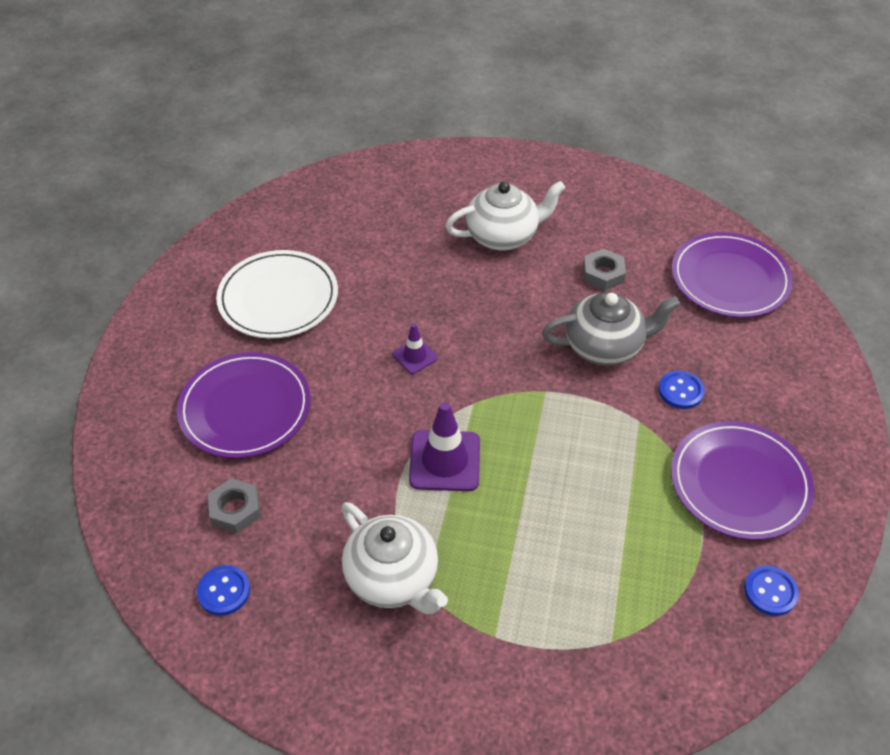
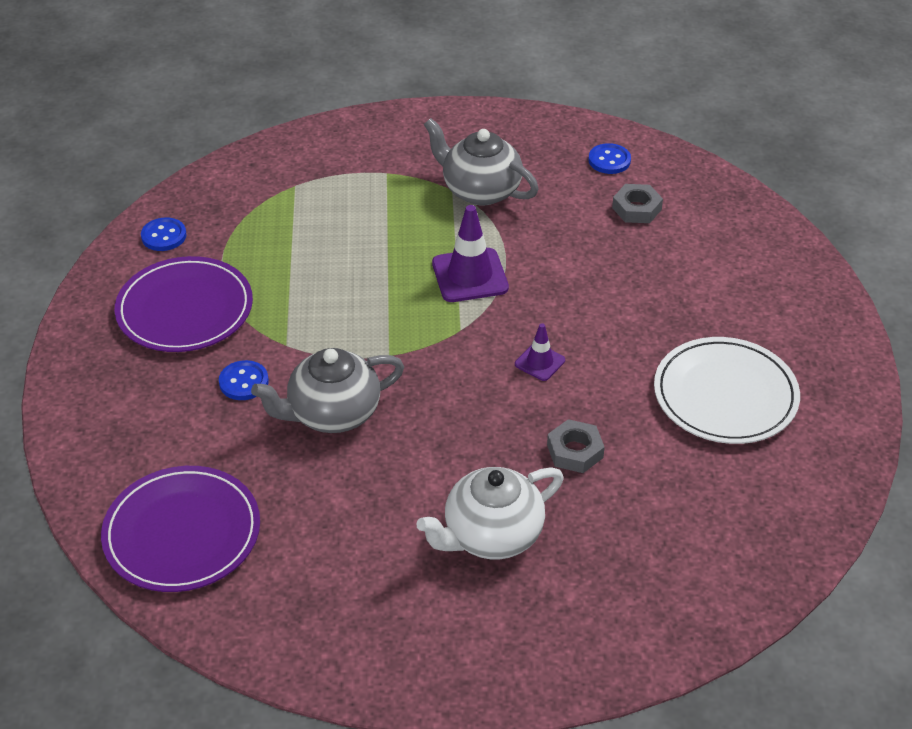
camera: 165 degrees right, 5 degrees down
(245, 408) = (683, 282): purple plate -> none
(393, 578) = (480, 190): white teapot -> grey teapot
(603, 274) = (348, 506): grey nut -> grey nut (575, 451)

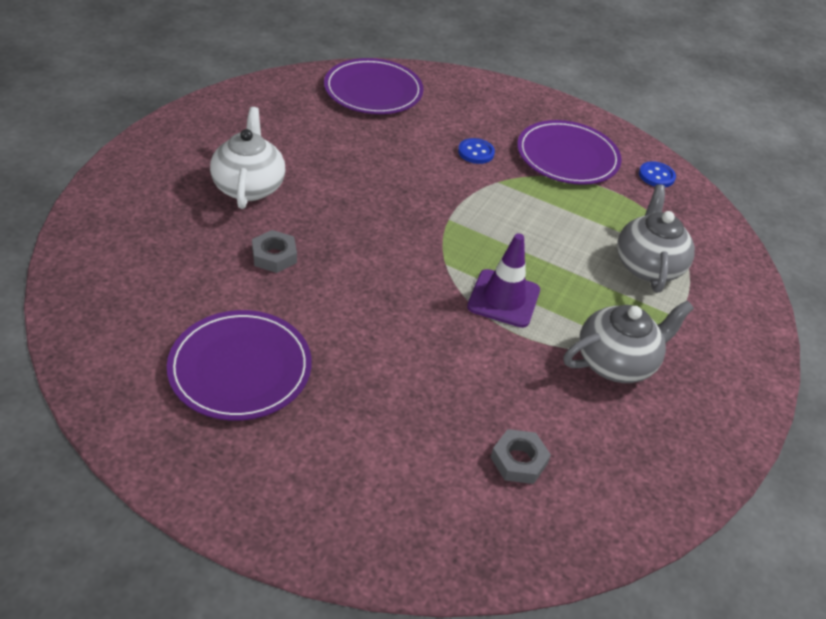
camera: 115 degrees right, 0 degrees up
(332, 413) = (414, 173): grey teapot -> grey teapot (647, 266)
(540, 362) = (374, 285): purple traffic cone -> none
(609, 160) = (611, 487): blue button -> none
(725, 395) = (240, 368): white plate -> purple plate

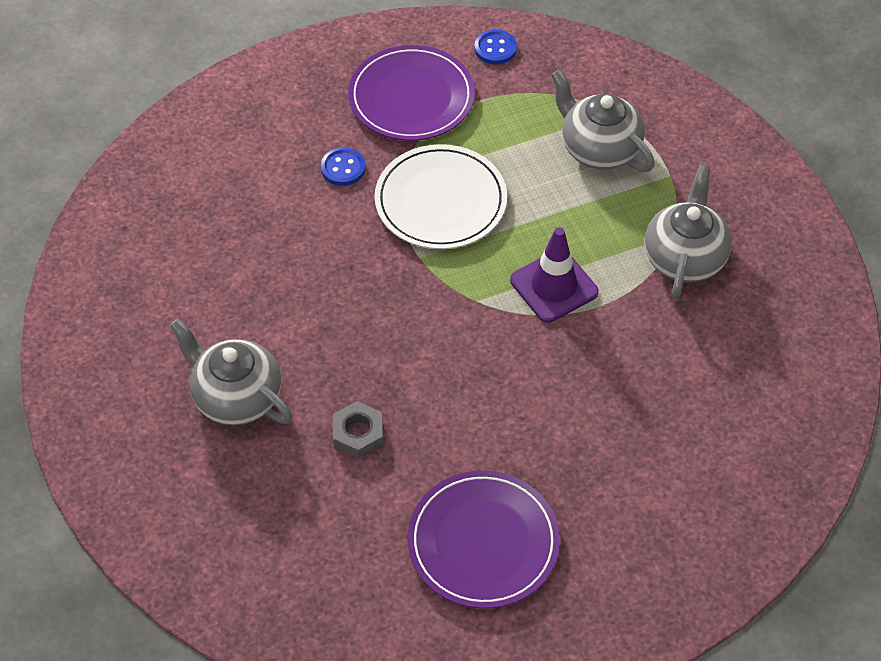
camera: 45 degrees left, 10 degrees up
(249, 187) = (236, 397): white teapot -> grey teapot
(373, 91) = (167, 189): purple plate -> none
(505, 207) = (440, 201): none -> white plate
(518, 460) = (729, 400): grey nut -> none

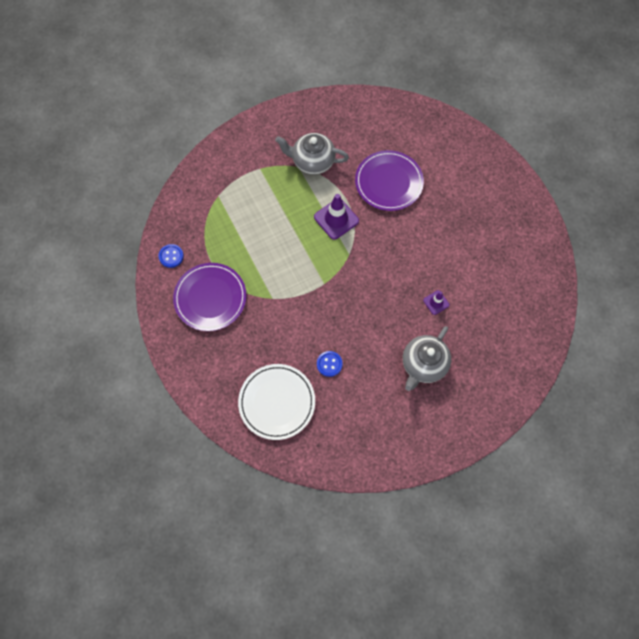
camera: 95 degrees left, 15 degrees up
(343, 168) = (265, 329): blue button -> blue button (329, 364)
(358, 433) = (436, 302): grey nut -> purple traffic cone
(440, 201) = (285, 276): white plate -> white plate (277, 402)
(483, 542) = (485, 242): purple plate -> purple plate (388, 182)
(599, 149) = (243, 201): grey teapot -> none

